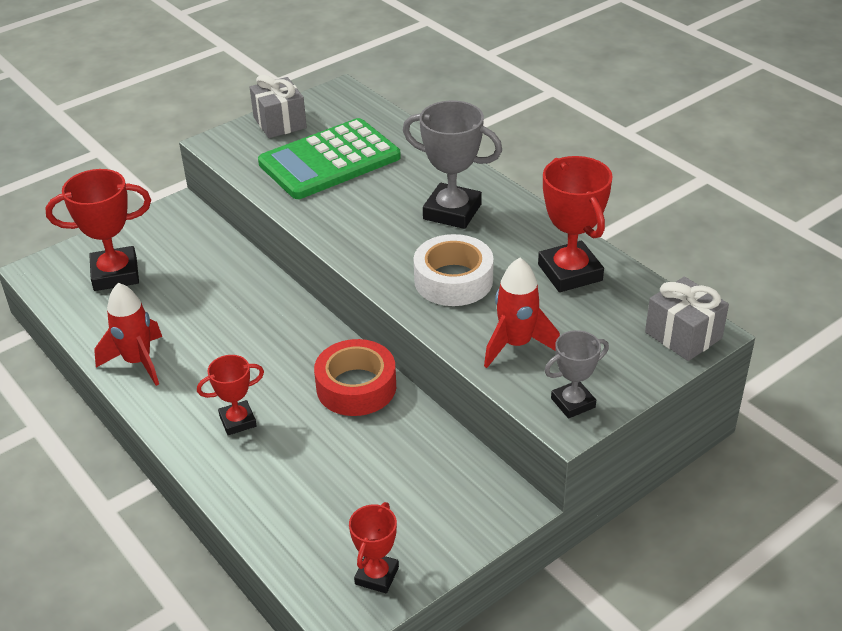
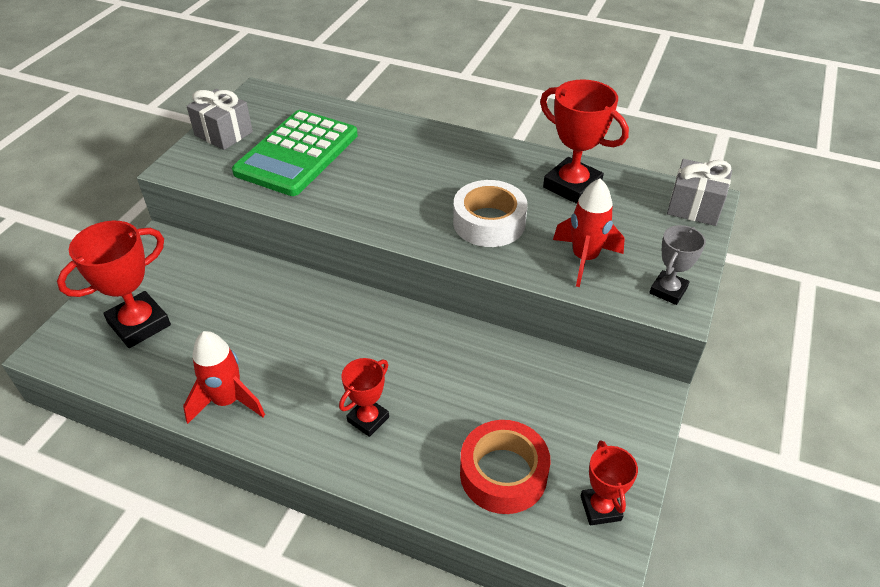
camera: 30 degrees left, 5 degrees up
(356, 387) = (447, 345): red tape -> red tape (503, 474)
(452, 212) = (438, 166): grey trophy -> none

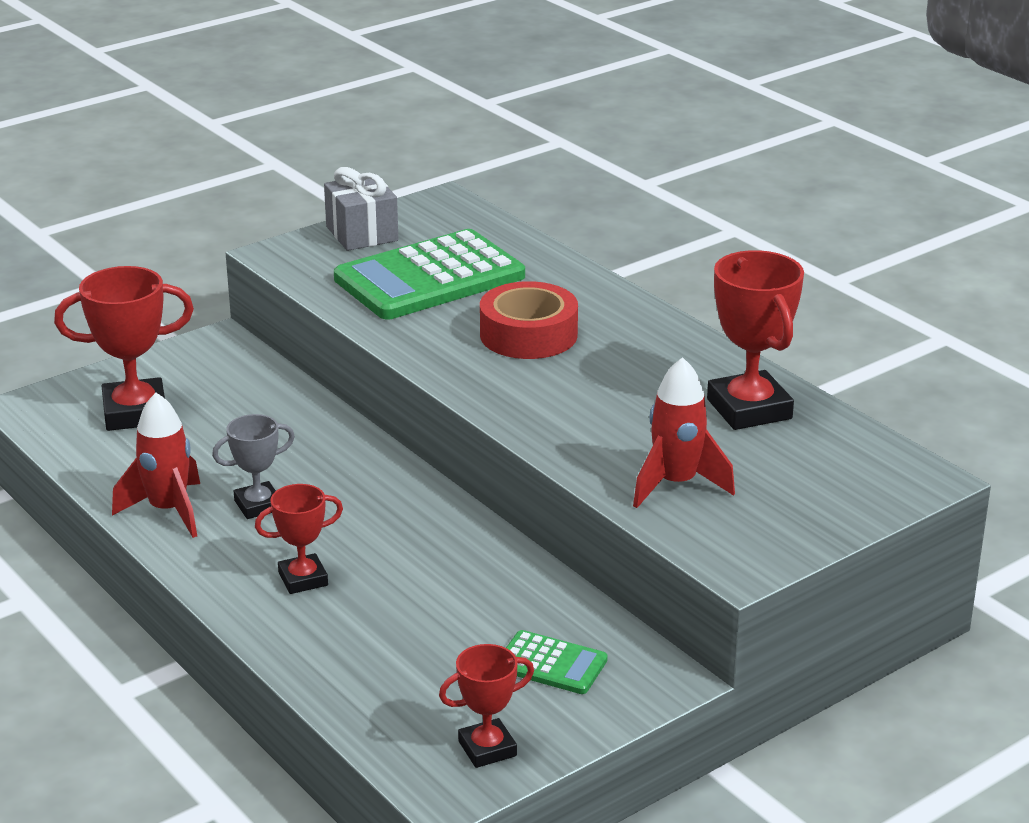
camera: 30 degrees right, 15 degrees down
(489, 222) = (594, 413): white tape -> none
(503, 474) = (406, 679): red tape -> red tape (528, 334)
(578, 416) = (551, 664): none -> green calculator
(600, 508) = (487, 748): red trophy -> red trophy turned 45 degrees clockwise
(668, 290) = (748, 547): grey trophy -> grey trophy (258, 505)
(694, 207) = (896, 480): grey gift -> none

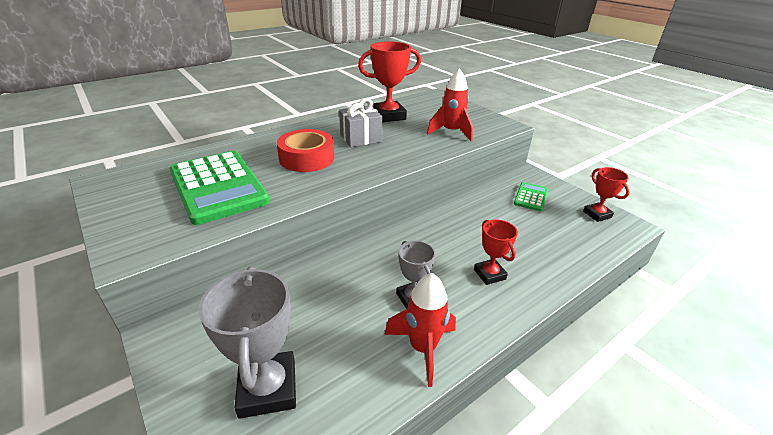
camera: 90 degrees left, 5 degrees up
(135, 412) = (268, 388): red trophy -> grey trophy
(362, 234) = (126, 213): grey gift -> grey gift (360, 138)

